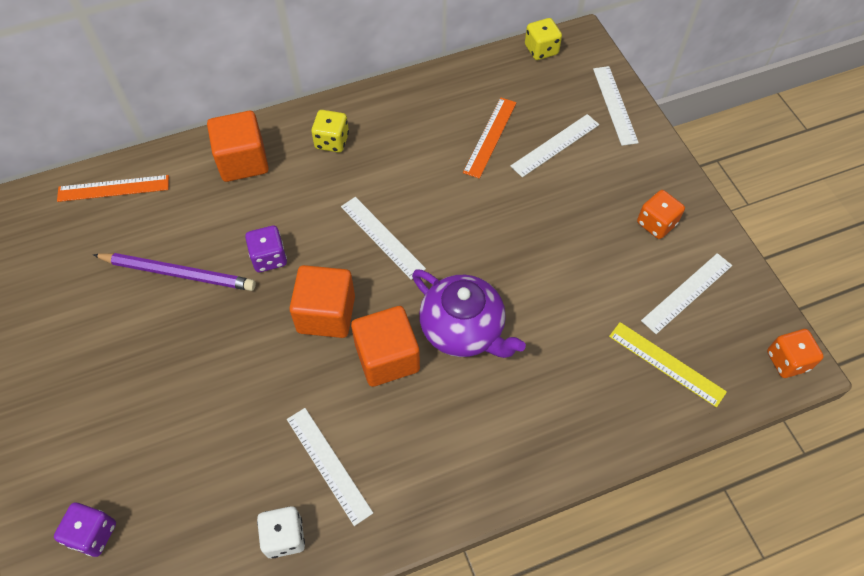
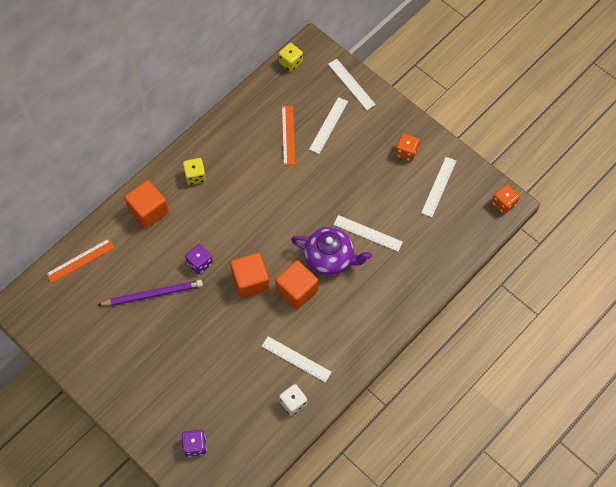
camera: 25 degrees left, 5 degrees up
(382, 237) = (258, 224): white ruler -> white ruler (368, 233)
(666, 363) = (443, 231): yellow ruler -> none

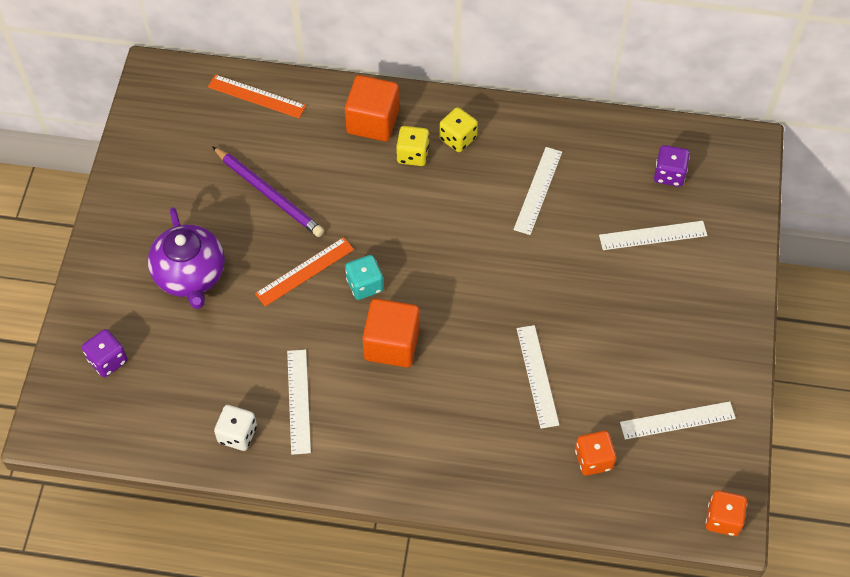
camera: 55 degrees right, 5 degrees down
(200, 263) = (346, 216): purple dice -> purple dice (669, 174)
(250, 281) = (365, 285): orange cube -> turquoise dice
(288, 135) = (599, 200): orange ruler -> orange ruler (304, 271)
(290, 62) = (703, 138): yellow dice -> yellow dice (413, 154)
(330, 258) = (466, 353): purple teapot -> purple teapot (190, 275)
(351, 84) = (735, 224): white ruler -> white ruler (538, 190)
(406, 152) = (694, 349): orange dice -> orange dice (593, 459)

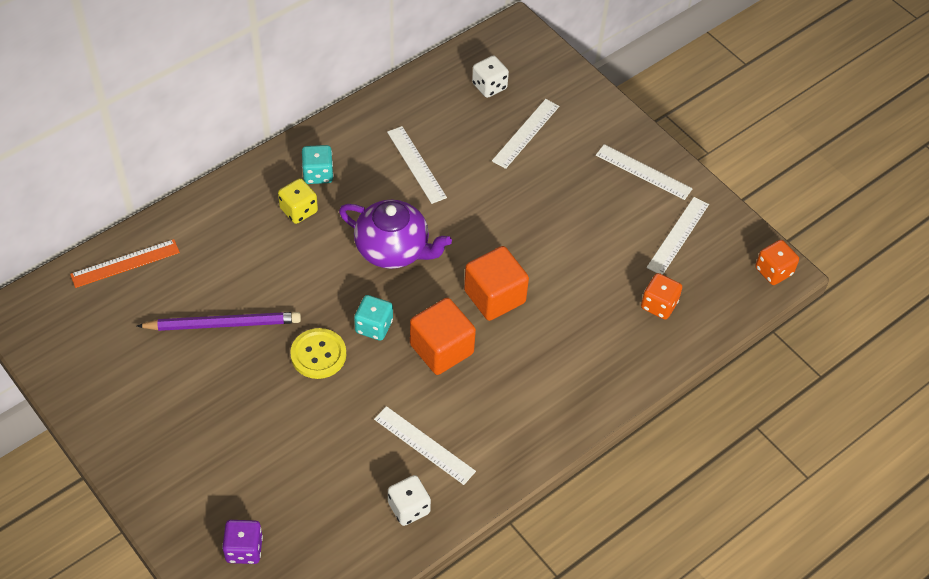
camera: 50 degrees left, 5 degrees down
(190, 275) = (233, 432): purple teapot -> purple teapot (393, 250)
(304, 271) = (318, 354): orange ruler -> yellow button
(373, 121) = (240, 211): orange cube -> orange cube (494, 296)
(457, 138) = (318, 174): yellow dice -> turquoise dice
(537, 376) = (562, 284): white ruler -> white ruler (643, 172)
(669, 174) = (489, 86): purple dice -> white dice

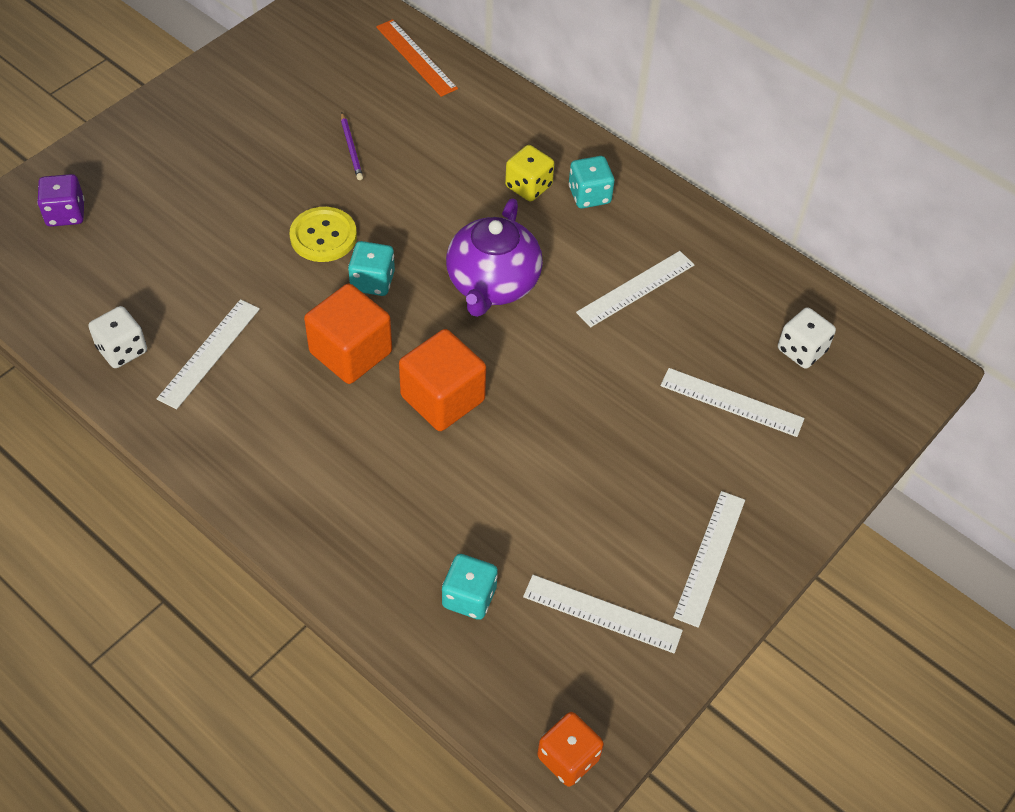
camera: 80 degrees right, 0 degrees up
(223, 324) = (351, 148): purple pencil -> purple pencil, size x0.51
(659, 305) = (469, 597): orange dice -> turquoise dice

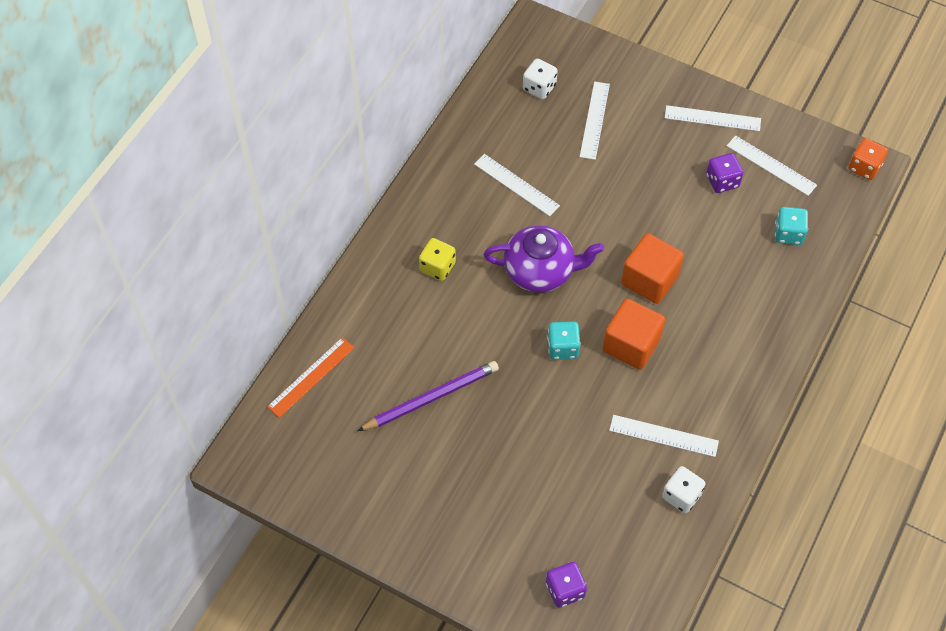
camera: 100 degrees left, 5 degrees up
(323, 236) = (530, 392): yellow button -> none
(351, 148) = (431, 398): purple pencil -> purple pencil, size x1.97
(587, 535) = (722, 181): none -> purple dice
(589, 195) = (435, 226): turquoise dice -> none
(602, 613) = (771, 165): white ruler -> white ruler turned 60 degrees counterclockwise

